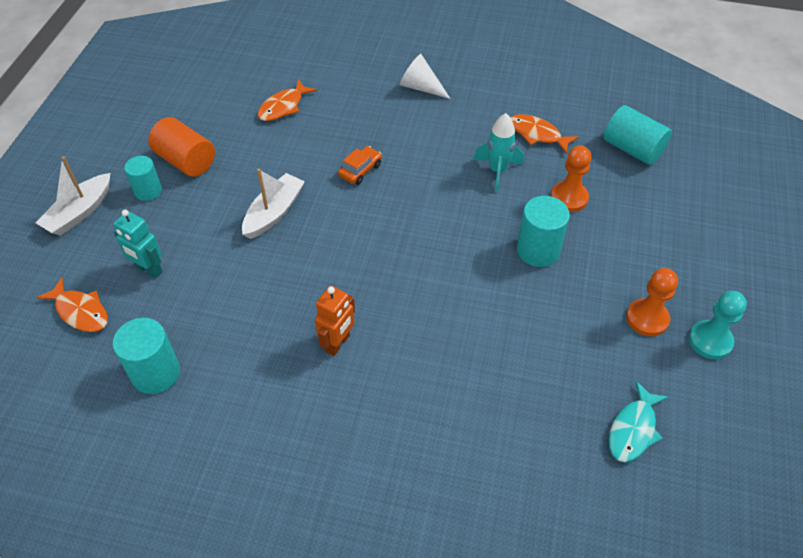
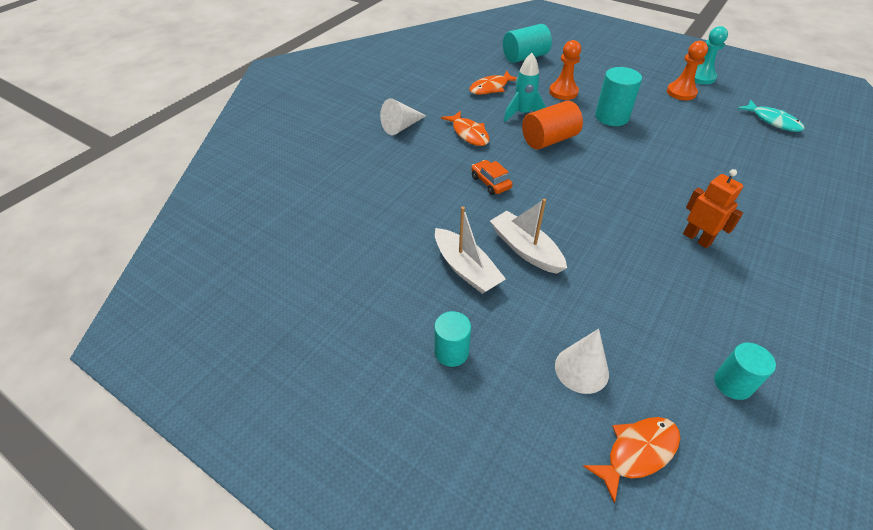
camera: 70 degrees left, 5 degrees down
(79, 212) = (462, 435): white boat -> white boat (466, 269)
(148, 270) = (581, 369): turquoise robot -> white cone
(155, 373) = (732, 383): turquoise cylinder -> turquoise cylinder, size x0.67
(186, 161) = (416, 307): orange cylinder -> orange cylinder (549, 140)
(283, 107) = (373, 214): orange fish -> orange fish (469, 134)

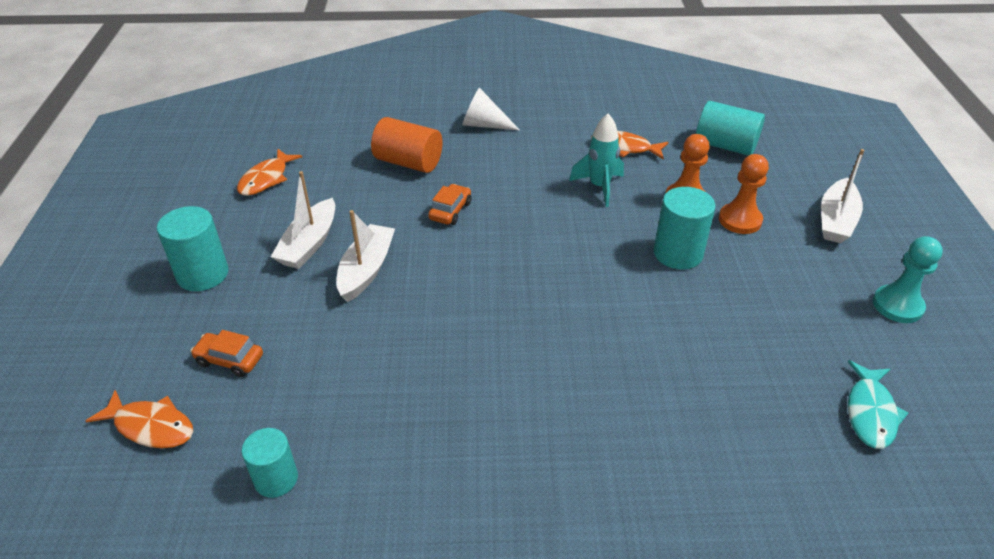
camera: 55 degrees right, 5 degrees down
(451, 352) = (203, 274): turquoise cylinder -> turquoise cylinder, size x1.50
(469, 134) = (519, 167): orange fish -> orange fish (266, 179)
(549, 140) = (570, 222): orange cylinder -> orange cylinder (408, 162)
(581, 369) = (229, 360): white cone -> orange car
(622, 60) = (836, 220): none -> white boat
(681, 92) = (823, 297): orange pawn -> orange pawn (740, 220)
(697, 238) = (497, 394): orange robot -> none

